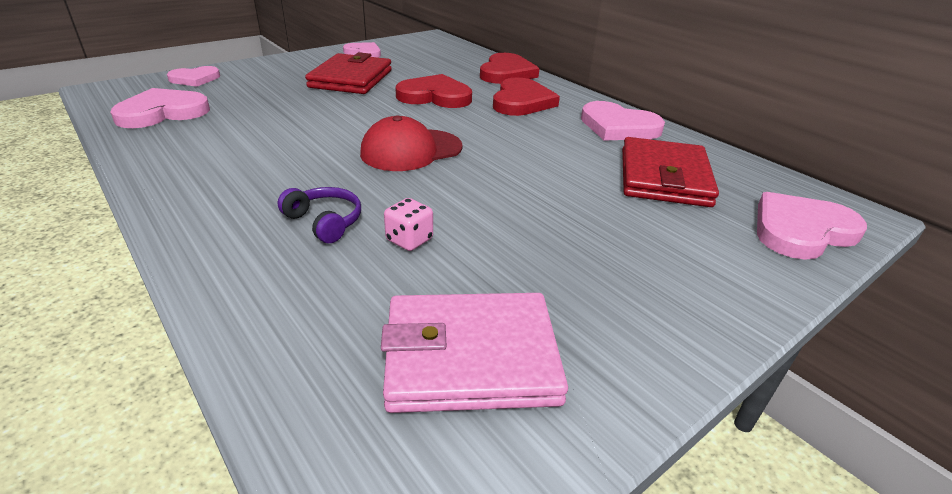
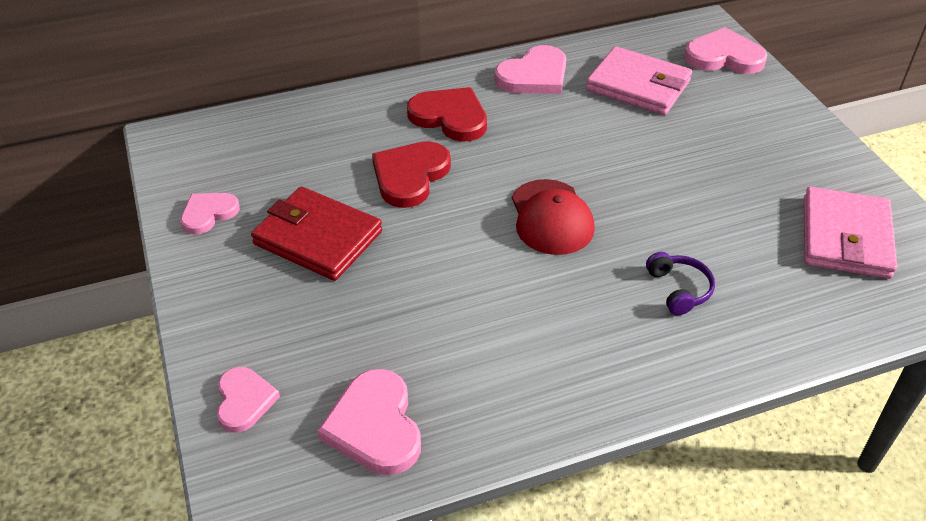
camera: 70 degrees left, 10 degrees up
(325, 222) = (679, 289): purple headphones -> purple headphones turned 105 degrees clockwise
(409, 240) = (714, 243): pink dice -> none
(506, 73) = (355, 106): red heart -> none
(664, 177) = (638, 86): red wallet -> pink wallet
(801, 230) = (724, 57): pink heart -> pink heart turned 105 degrees clockwise

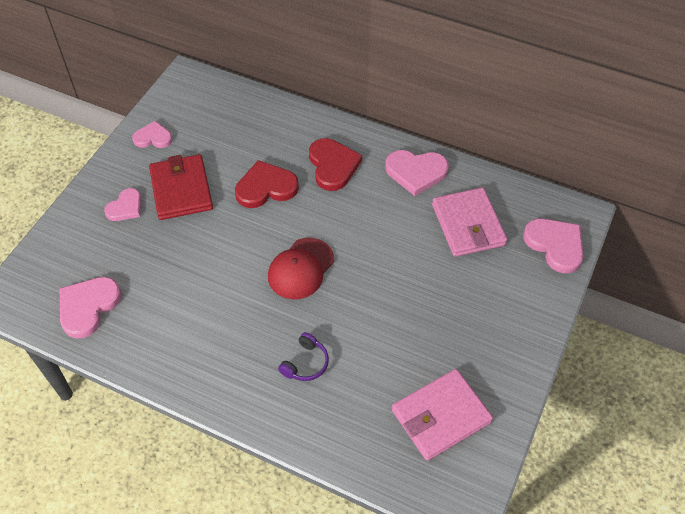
camera: 45 degrees right, 10 degrees up
(244, 401) = (57, 249): pink heart -> pink heart (125, 207)

